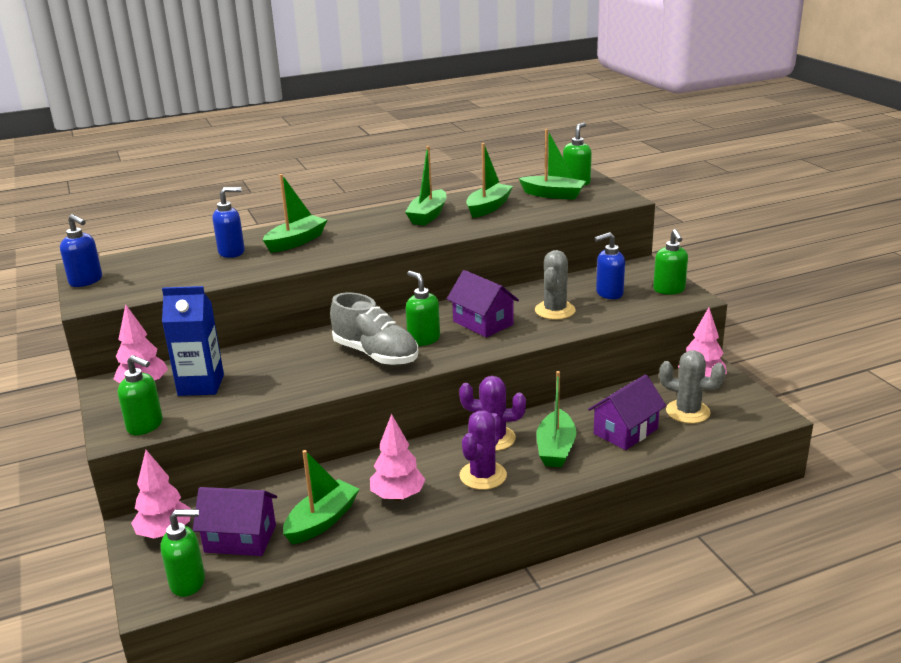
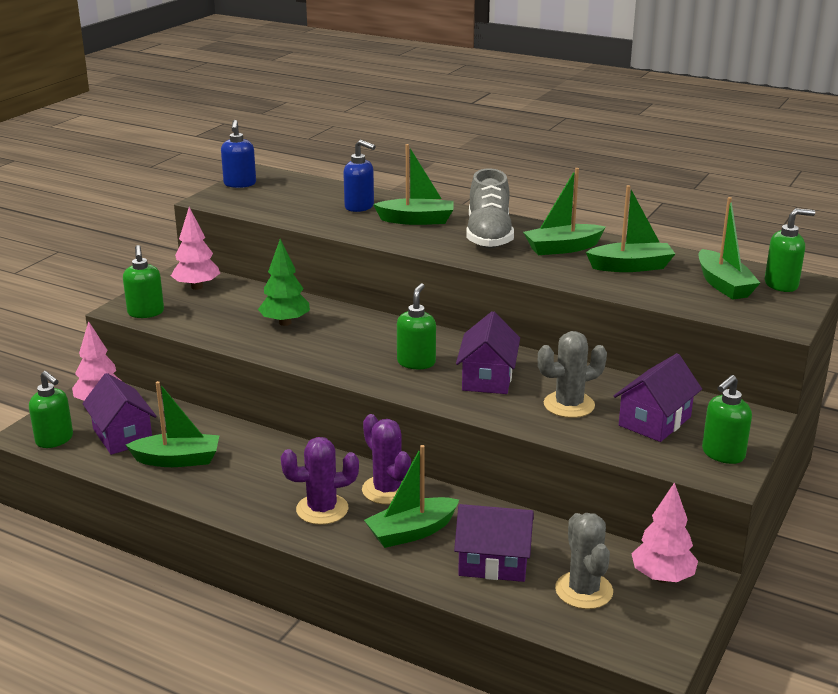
camera: 50 degrees right, 0 degrees up
(201, 385) = (223, 306): blue carton -> none
(278, 368) = (285, 323): none -> green tree
(375, 354) = (360, 352): grey shoe -> grey shoe (489, 236)
(398, 496) = (246, 479): pink tree -> none
(609, 293) = (654, 421): blue soap dispenser -> purple house

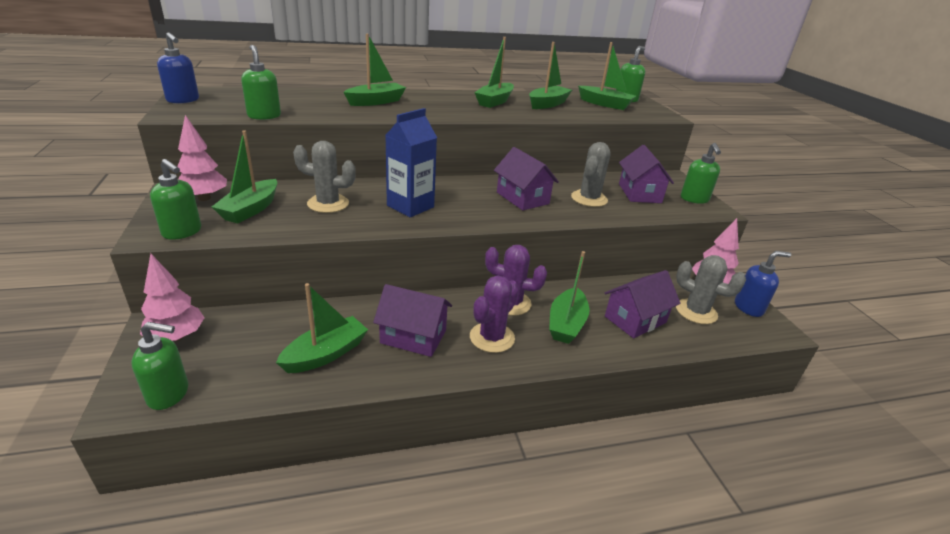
camera: 45 degrees left, 5 degrees up
(122, 435) = (242, 357): purple house -> purple house (413, 336)
(217, 308) = (250, 209): none -> green boat
(285, 323) = (328, 204): green tree -> grey cactus
(354, 349) = (410, 206): none -> blue carton
(359, 207) = (318, 100): blue soap dispenser -> blue soap dispenser (749, 308)
(416, 362) = (466, 202): green soap dispenser -> green soap dispenser (264, 116)
(489, 236) = (440, 102): grey shoe -> none

